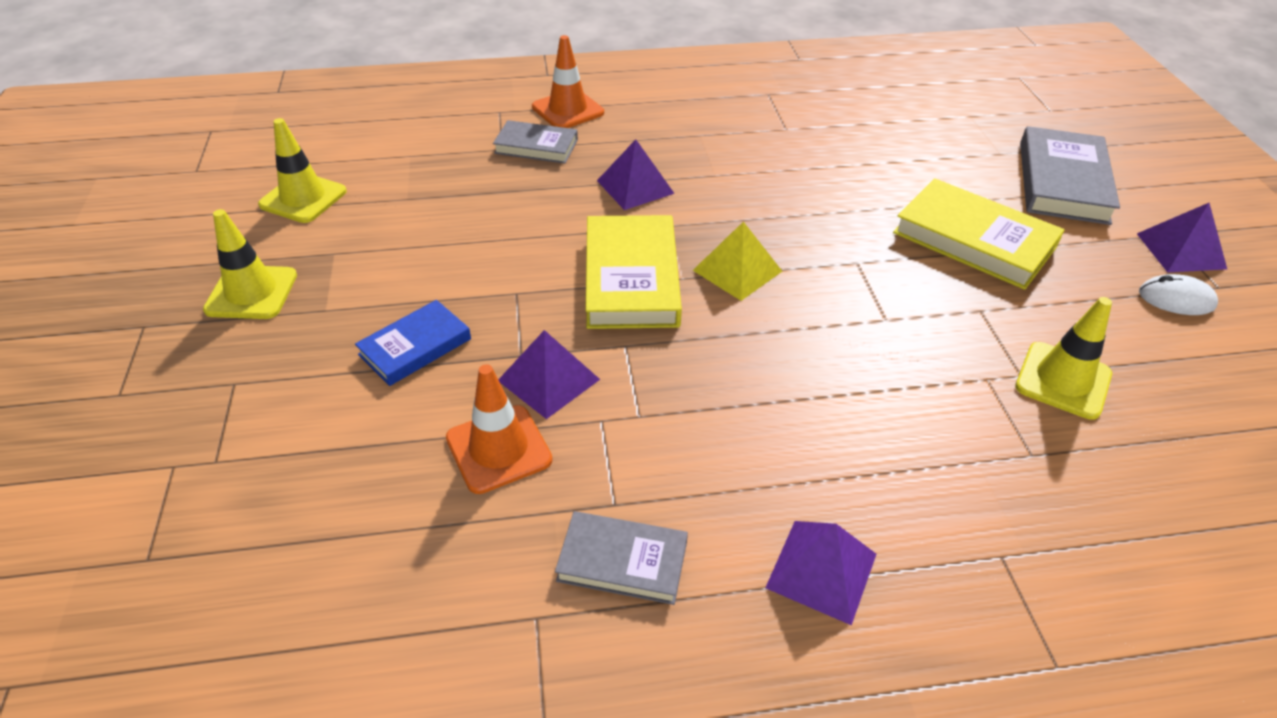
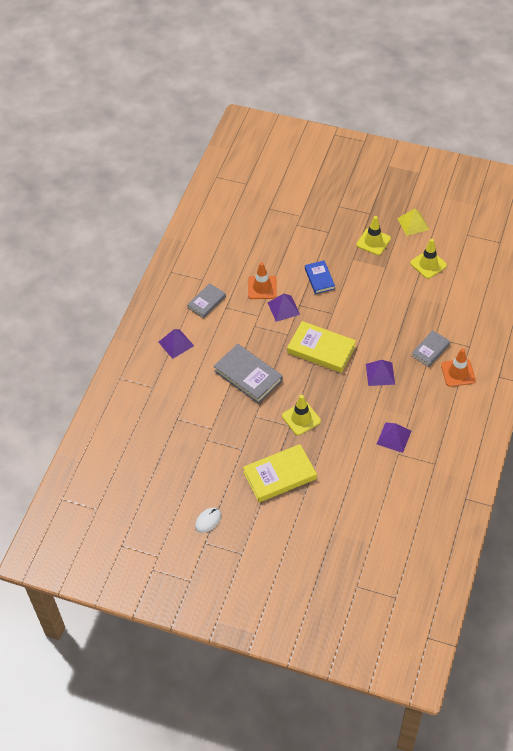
camera: 120 degrees right, 10 degrees up
(737, 270) = (307, 384): yellow pyramid -> yellow pyramid (413, 224)
(1062, 182) = (297, 541): grey book -> grey book (248, 376)
(1063, 380) = (197, 450): yellow traffic cone -> yellow traffic cone (301, 418)
(1180, 251) = (230, 548): purple pyramid -> purple pyramid (394, 437)

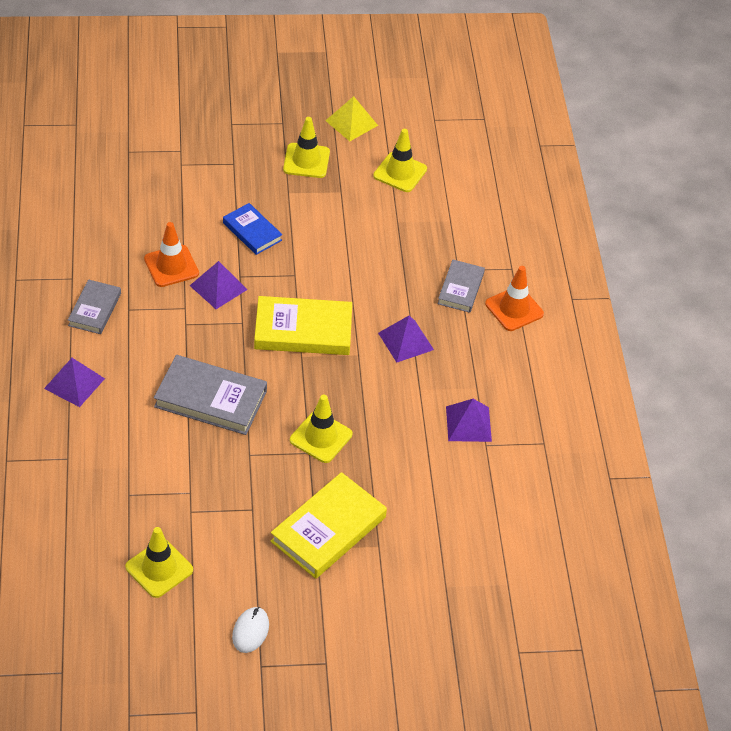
camera: 30 degrees left, 5 degrees down
(174, 467) = (159, 568): none -> yellow traffic cone

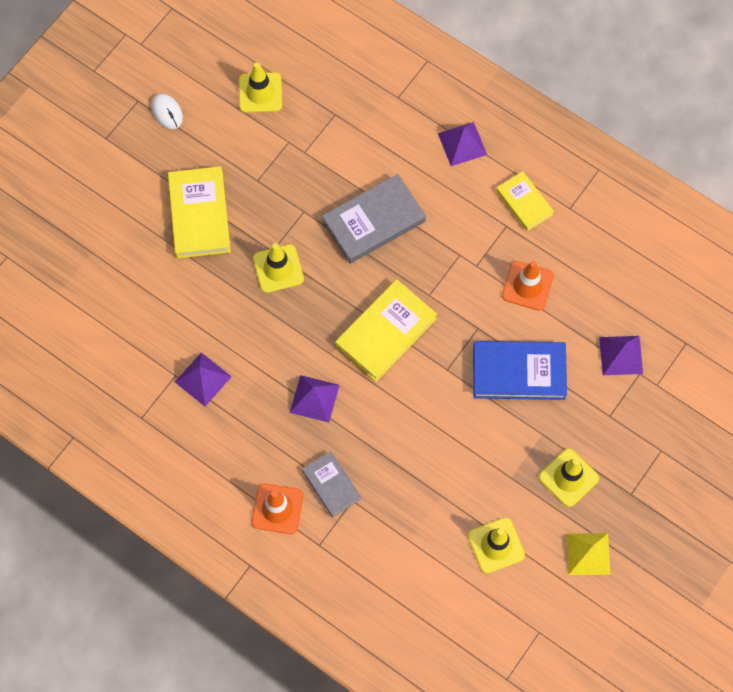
camera: 135 degrees right, 20 degrees up
(95, 309) = (524, 203): grey book -> yellow book
(218, 287) = (478, 304): purple pyramid -> purple pyramid (621, 355)
(252, 231) = (519, 372): blue book -> blue book, size x1.66

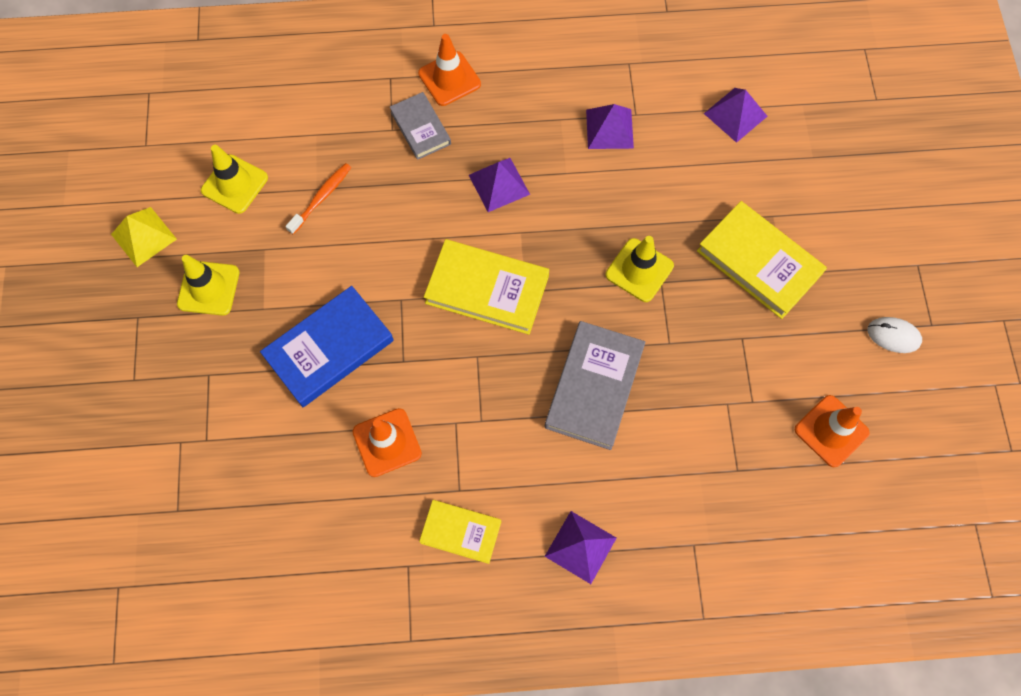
camera: 140 degrees right, 0 degrees up
(260, 93) = (831, 431): yellow traffic cone -> orange traffic cone
(331, 485) = (420, 128): grey book -> grey book turned 45 degrees clockwise
(386, 332) = (487, 289): yellow book -> yellow book turned 75 degrees counterclockwise
(443, 485) = (321, 198): none -> orange toothbrush
(621, 355) = (238, 444): purple pyramid -> purple pyramid (735, 115)

